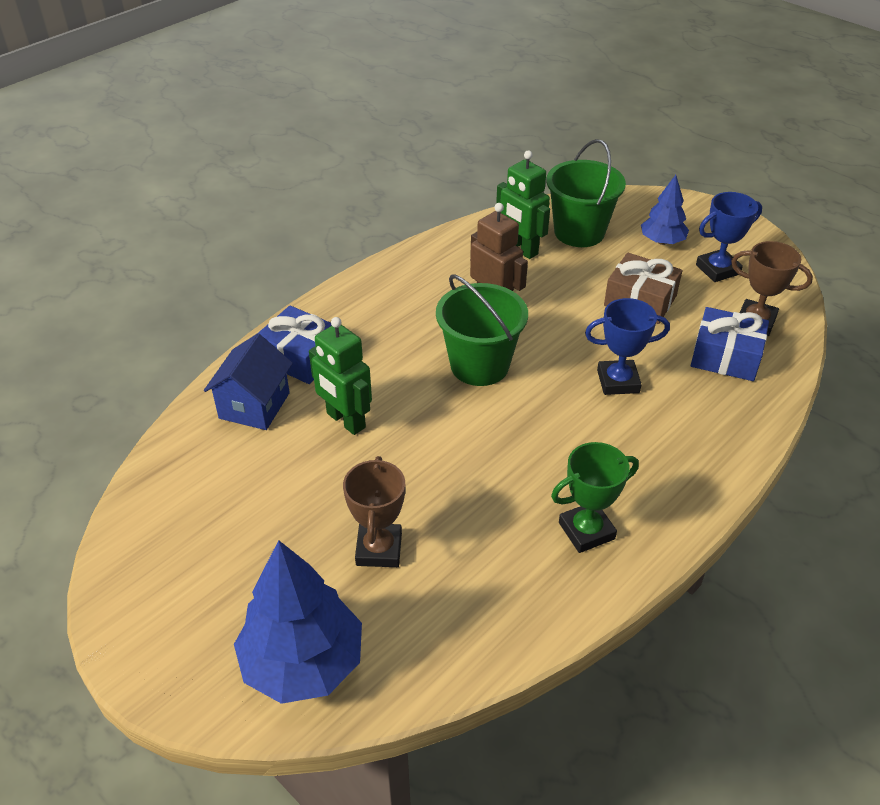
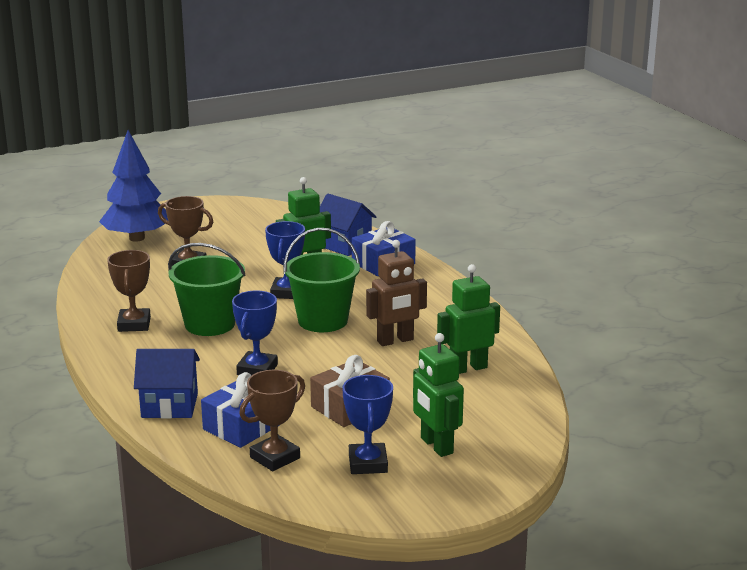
camera: 110 degrees right, 20 degrees down
(422, 416) = (287, 292): none -> blue trophy
(579, 232) = (479, 404): green bucket -> green bucket (210, 324)
(586, 531) = (134, 324): green trophy -> brown trophy
(662, 241) = (436, 446): blue tree -> green robot
(734, 421) = (169, 405): none -> blue house

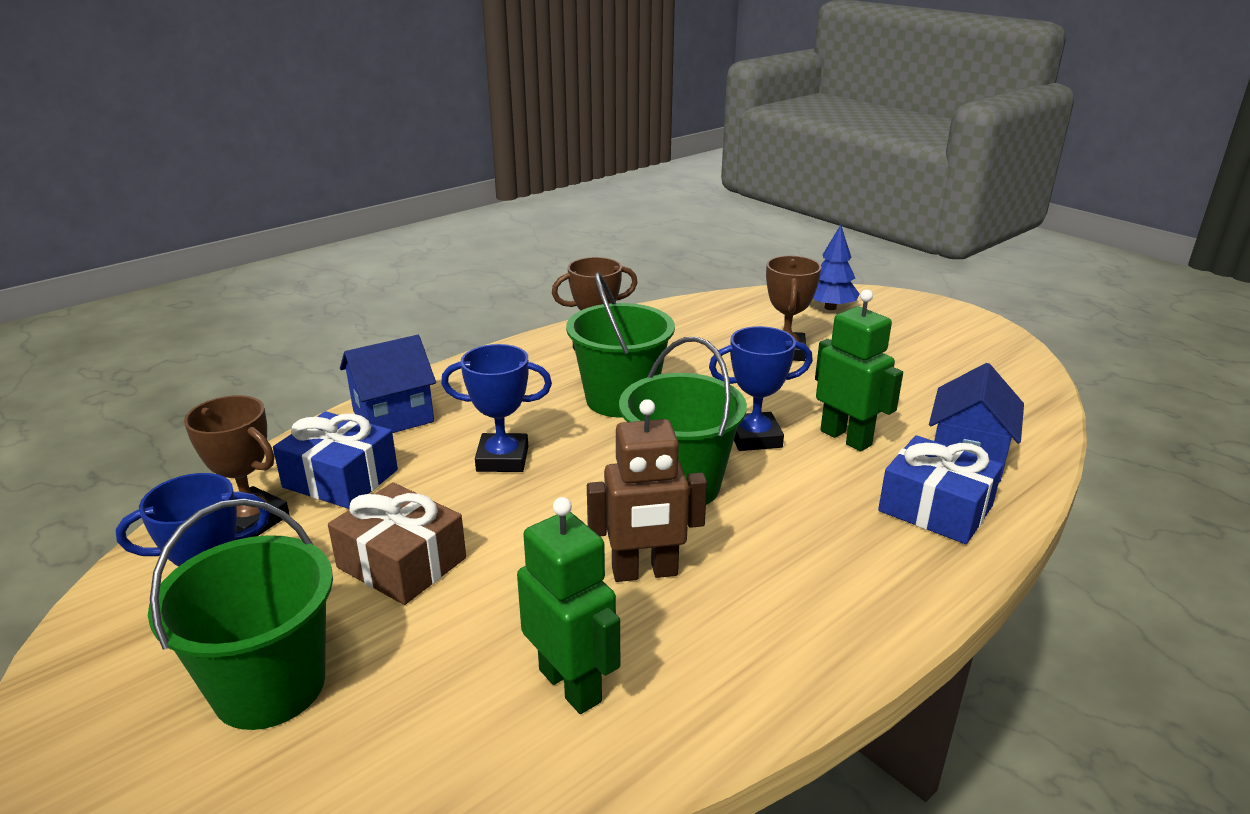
camera: 75 degrees right, 5 degrees up
(136, 238) = (830, 307): blue tree -> blue tree, size x0.58
(169, 405) = (393, 416): blue house -> blue house turned 75 degrees clockwise
(395, 341) = (645, 572): brown robot -> brown robot turned 60 degrees counterclockwise
(436, 446) = (269, 686): green robot -> green bucket

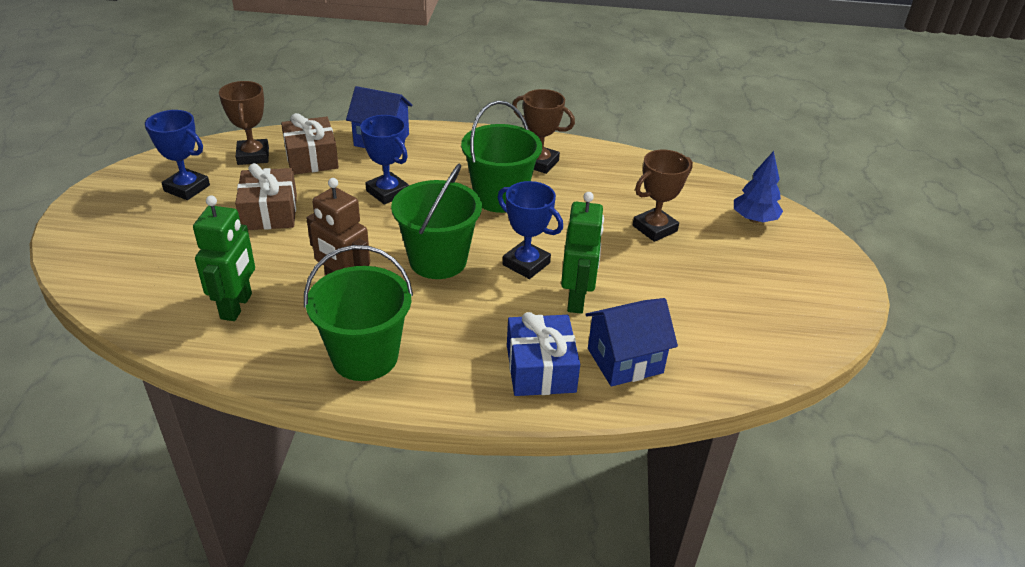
camera: 45 degrees right, 10 degrees up
(269, 686) = (157, 227): green bucket -> green bucket (365, 357)
(340, 478) = (311, 158): blue gift -> brown gift

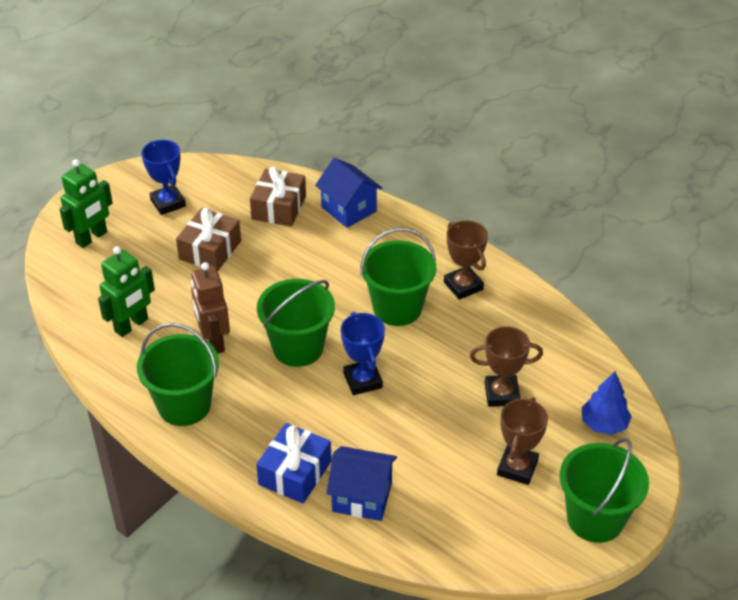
camera: 35 degrees right, 5 degrees up
(253, 156) = (236, 188): brown trophy -> brown trophy (517, 468)
(387, 192) = (311, 266): blue trophy -> none
(577, 299) = (373, 430): green robot -> green robot (92, 238)
(826, 289) = (595, 518): none -> green bucket

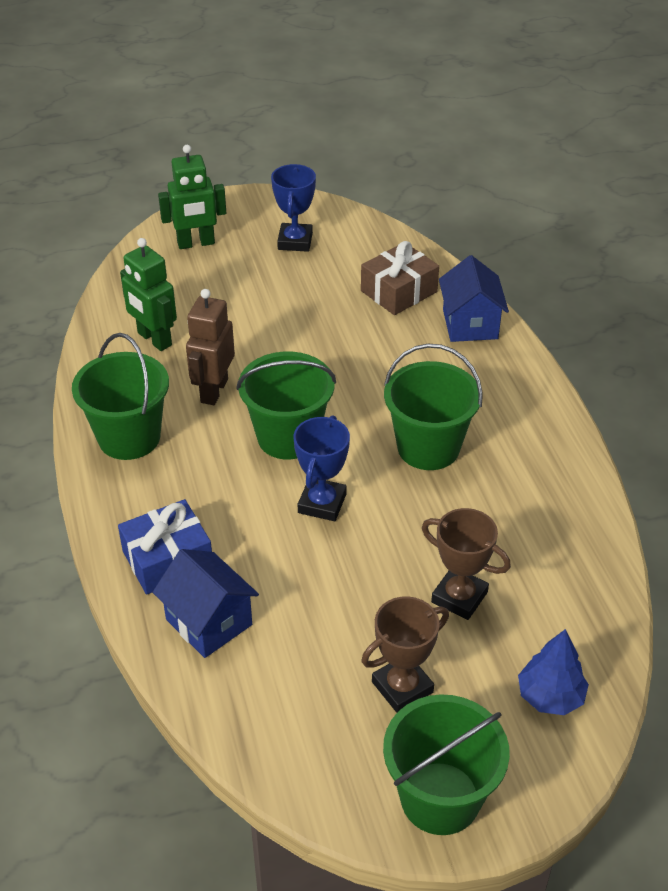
camera: 35 degrees right, 0 degrees up
(131, 325) = (154, 339): green robot -> green robot turned 60 degrees clockwise
(210, 250) = (293, 302): brown gift -> none
(463, 286) = (523, 459): brown trophy -> none

